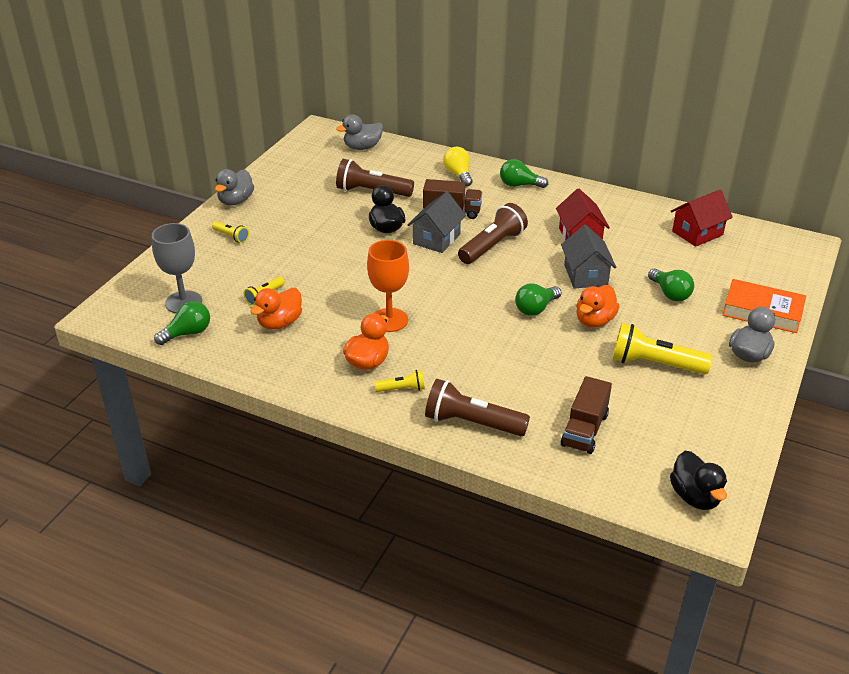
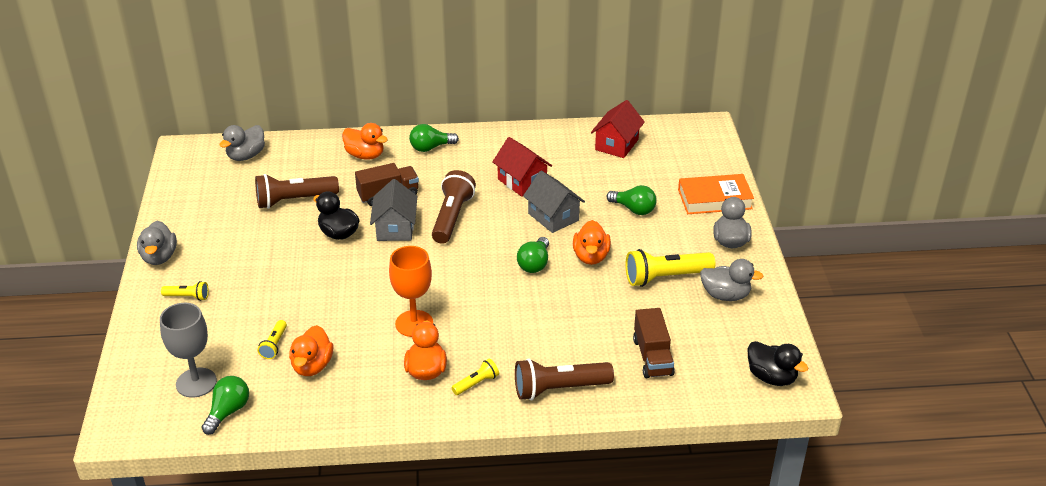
camera: 30 degrees left, 0 degrees up
(458, 175) = (365, 155): yellow light bulb -> orange duck
(705, 402) = (725, 295): none -> grey duck

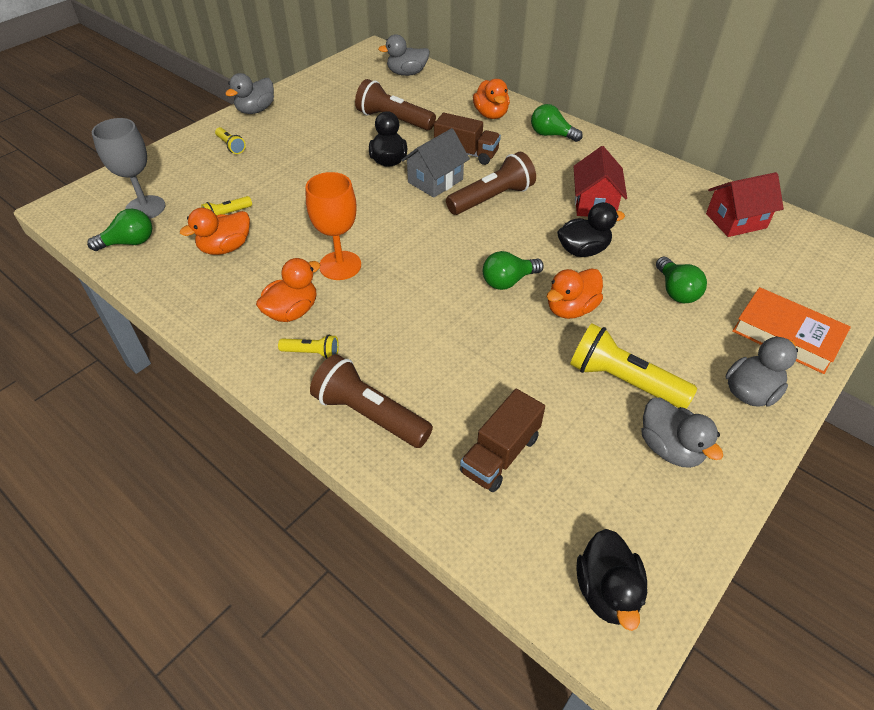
camera: 45 degrees right, 10 degrees up
(553, 217) = (583, 250): grey house -> black duck

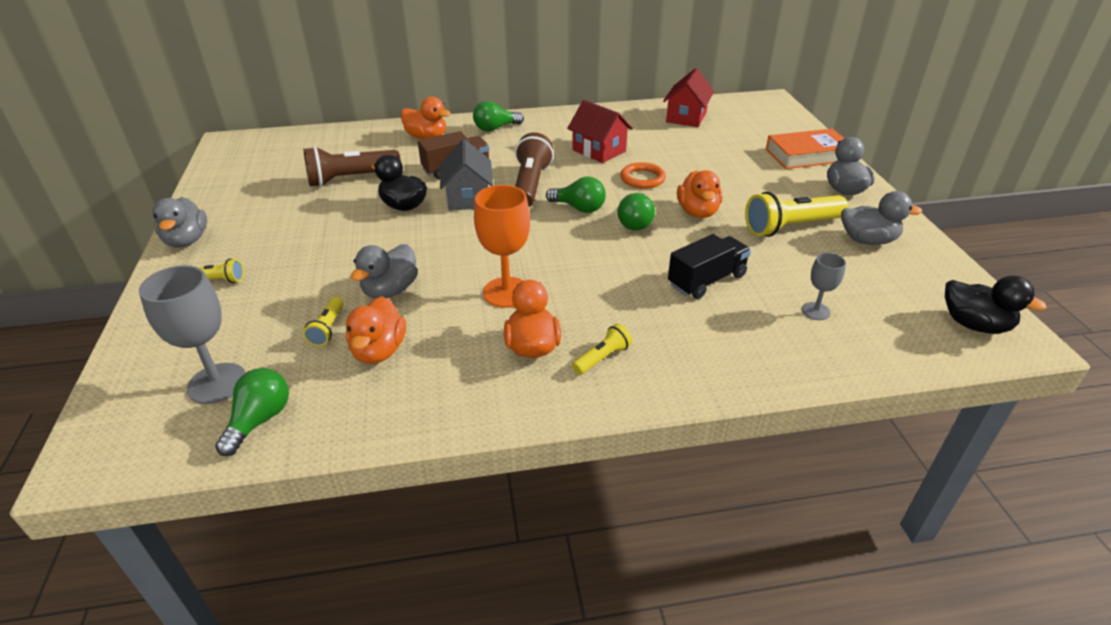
camera: 50 degrees left, 10 degrees down
(369, 415) = (713, 357): brown flashlight -> none
(407, 73) = (297, 144): grey duck -> grey duck (390, 290)
(470, 363) = (706, 280): none -> black truck
(500, 454) = (815, 311): brown truck -> grey goblet
(583, 250) = (642, 178): black duck -> orange ring
(676, 291) = (726, 167): green light bulb -> green light bulb (579, 208)

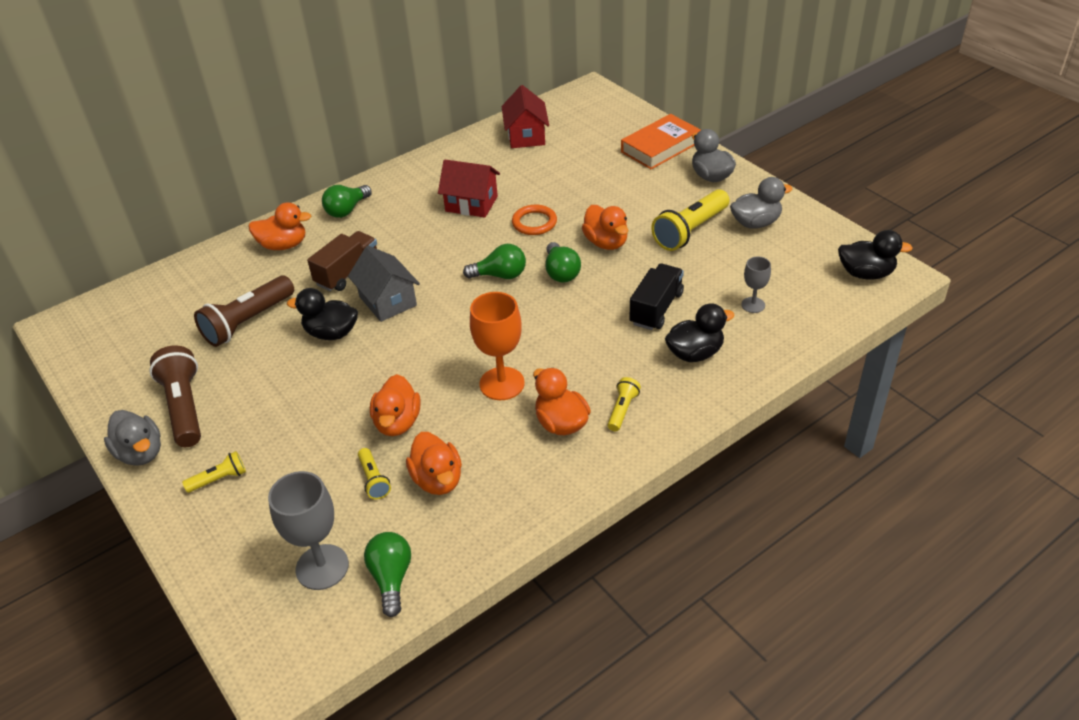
camera: 25 degrees left, 5 degrees up
(390, 290) = (397, 422): grey duck -> orange duck
(530, 184) = (436, 265): brown flashlight -> brown flashlight (184, 407)
(718, 333) = (695, 353): none -> black duck

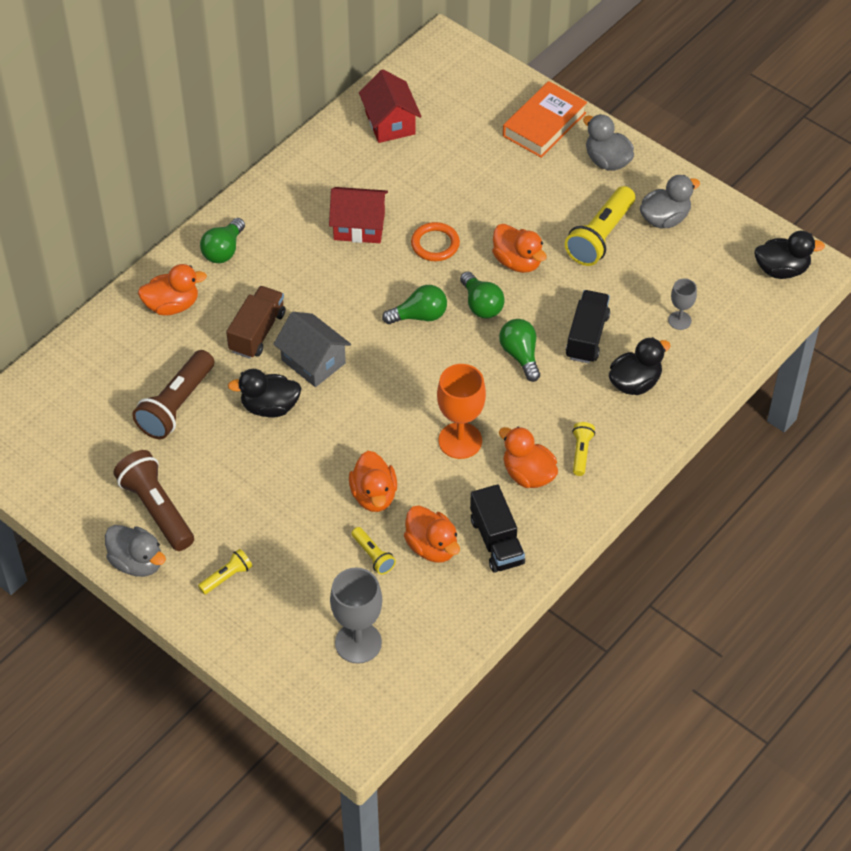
camera: 15 degrees left, 10 degrees up
(391, 578) = (423, 643): green light bulb -> green light bulb (520, 355)
(507, 484) = (496, 541): none -> black truck

